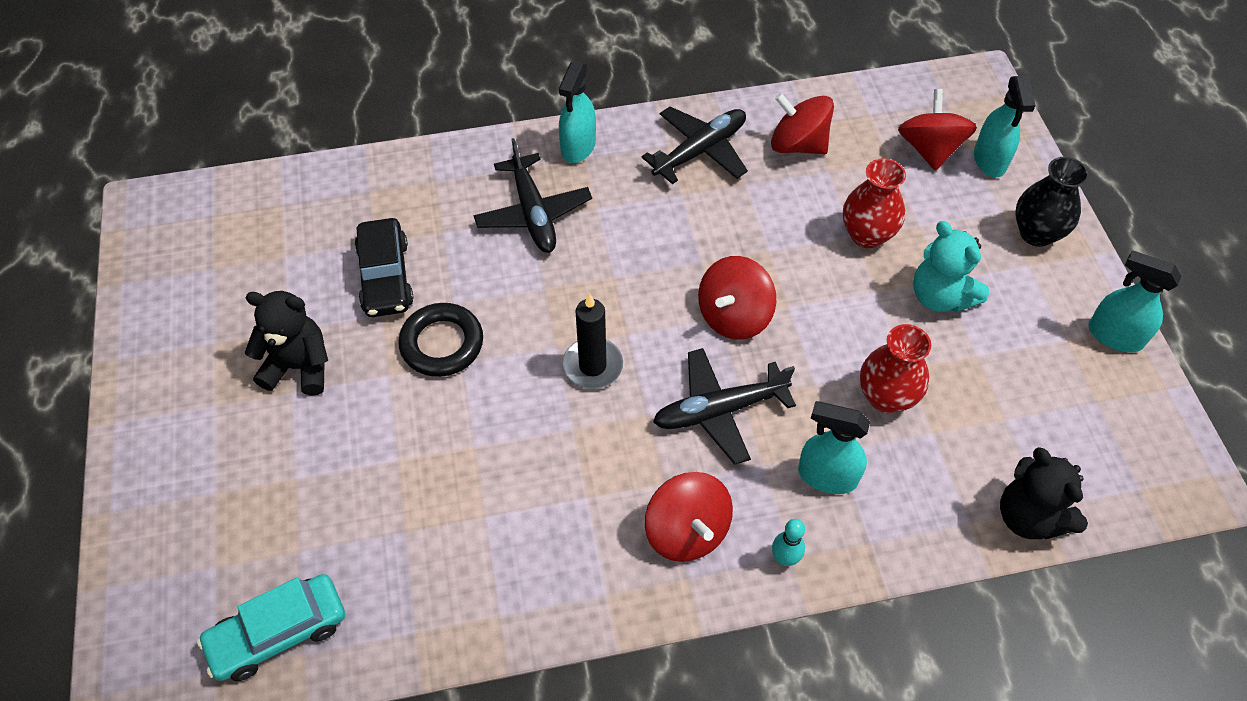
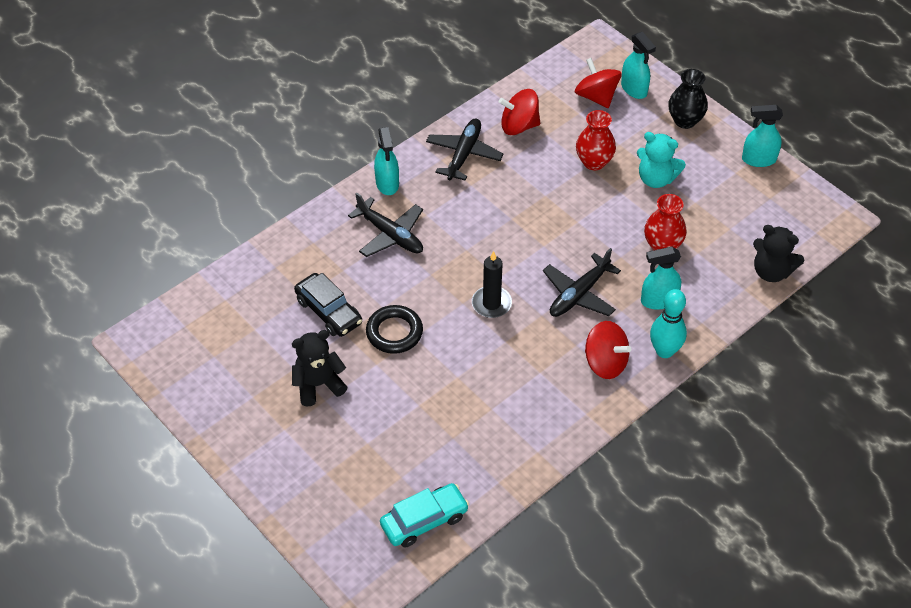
camera: 30 degrees left, 5 degrees down
(278, 633) = (424, 520): turquoise car -> turquoise car turned 150 degrees counterclockwise
(734, 316) = (551, 240): red spinning top -> none
(785, 558) = (664, 351): turquoise bowling pin -> turquoise bowling pin, size x1.81

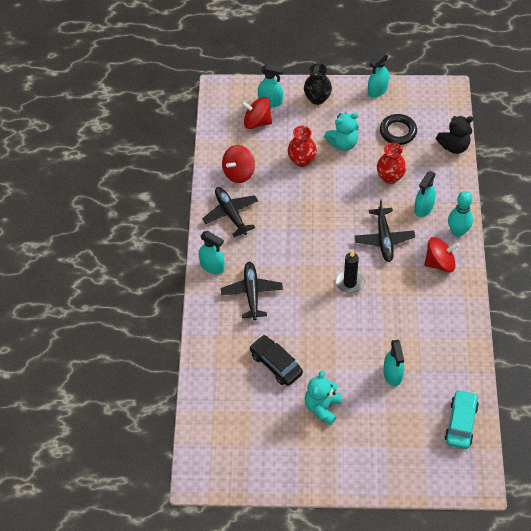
camera: 45 degrees left, 5 degrees up
(318, 385) = (322, 407): black teddy bear -> turquoise teddy bear
(329, 311) = (276, 364): black car -> black car turned 135 degrees counterclockwise
(390, 235) = (252, 293): black plane -> black plane turned 90 degrees counterclockwise
(394, 332) = (323, 343): black ring -> black ring (398, 131)
(420, 417) = (392, 374): none -> turquoise spray bottle

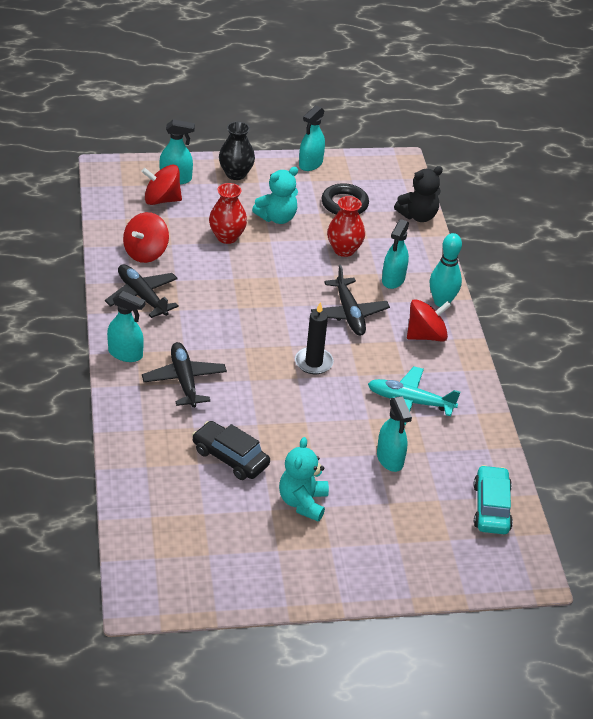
camera: 15 degrees left, 15 degrees down
(416, 323) = (410, 402): none -> turquoise plane

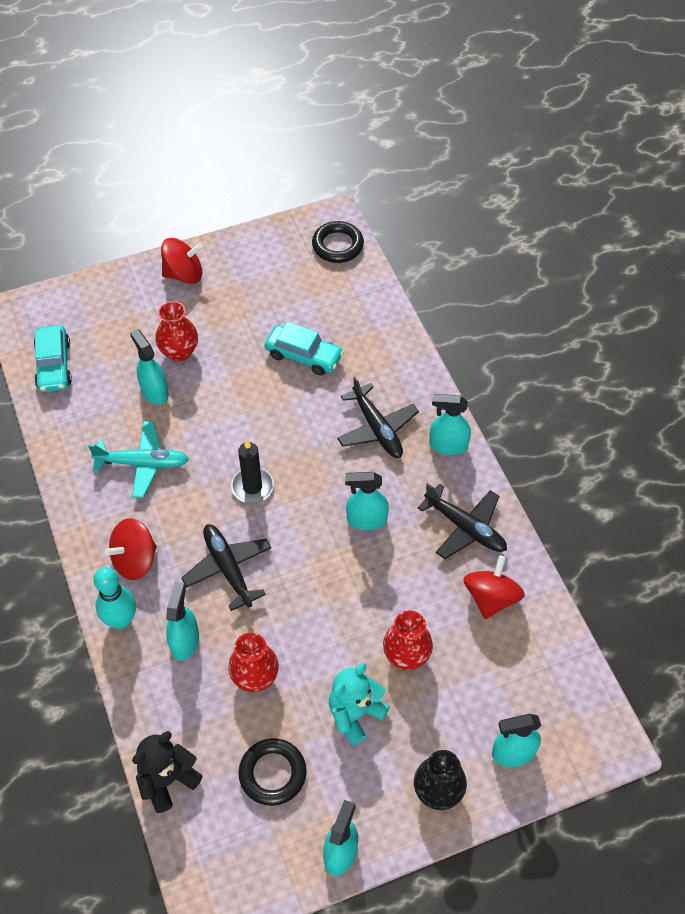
camera: 170 degrees right, 15 degrees up
(148, 566) = (337, 245): none -> black ring
(161, 200) = (513, 702): red spinning top -> red spinning top (184, 274)
(222, 319) = (366, 519): none -> turquoise spray bottle
(230, 458) = (304, 355): black car -> turquoise car
(303, 502) = (226, 328): turquoise teddy bear -> none
(358, 490) = (179, 352): none -> red vase

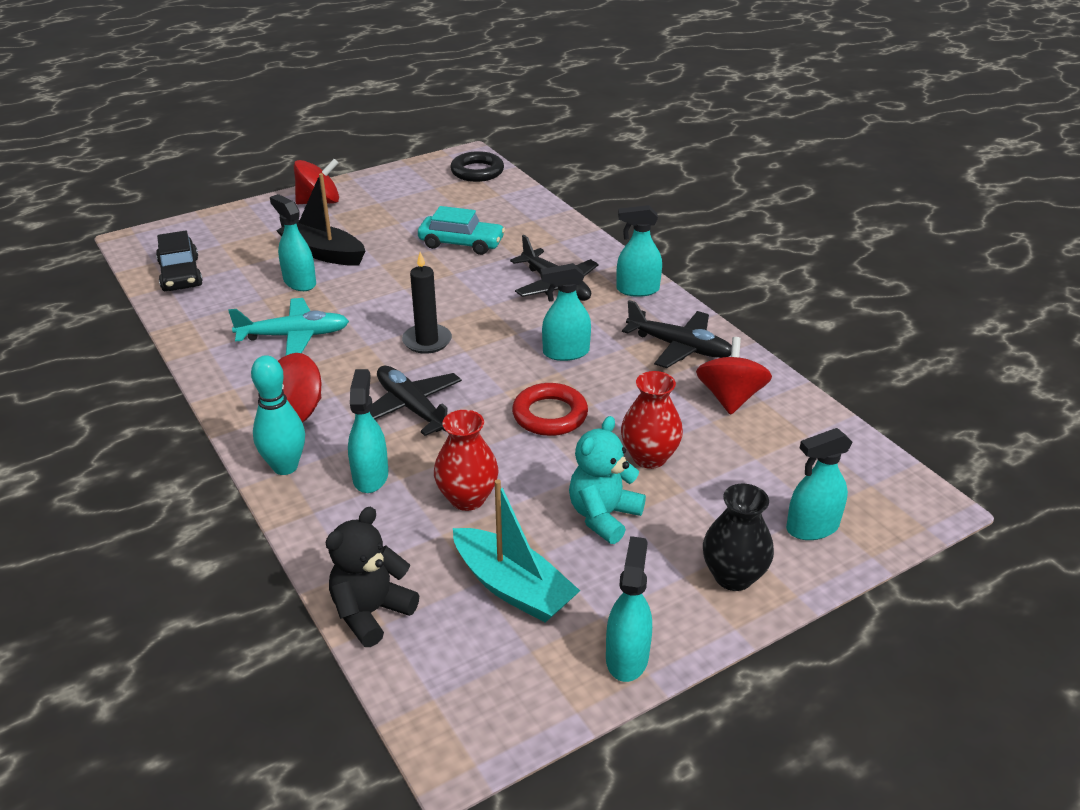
camera: 10 degrees left, 20 degrees down
(54, 365) = (180, 274): turquoise car -> black car
(179, 352) = (323, 253): red vase -> black boat
(272, 773) = (513, 587): black ring -> turquoise boat
(337, 594) = (550, 415): none -> red ring

